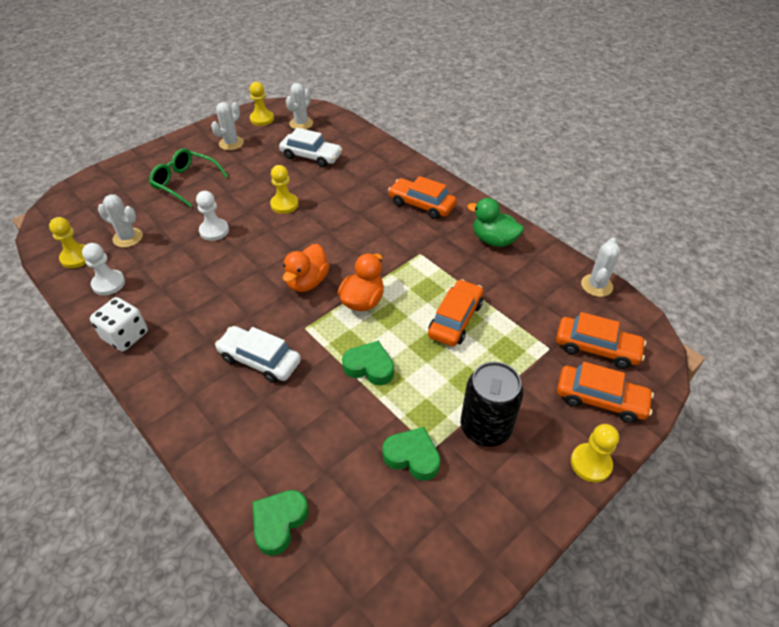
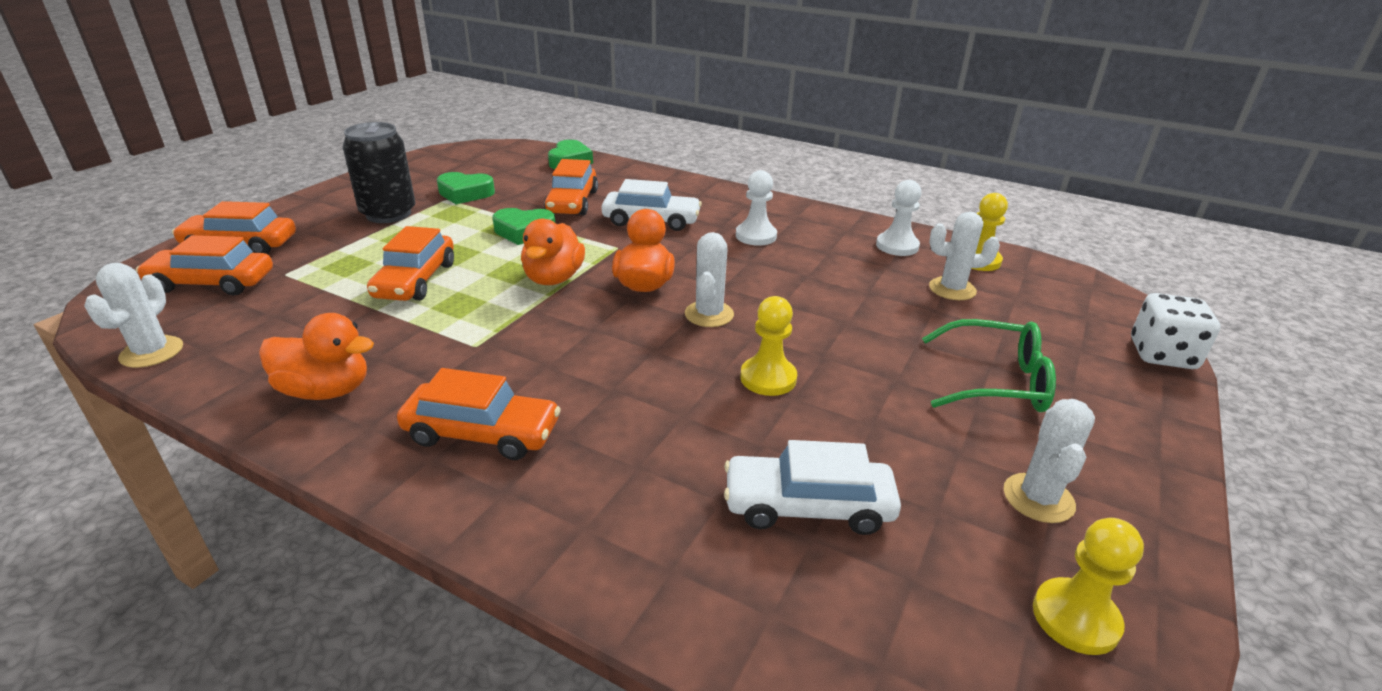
camera: 160 degrees right, 15 degrees down
(125, 336) = (813, 216): white dice -> white dice (1162, 354)
(214, 231) = (842, 318): white pawn -> white pawn (756, 236)
(301, 123) = (942, 632): white cactus -> white cactus (709, 314)
(313, 410) = (572, 202): none -> orange car
(493, 240) = (326, 391): green duck -> orange duck
(590, 463) = (282, 209): yellow pawn -> none

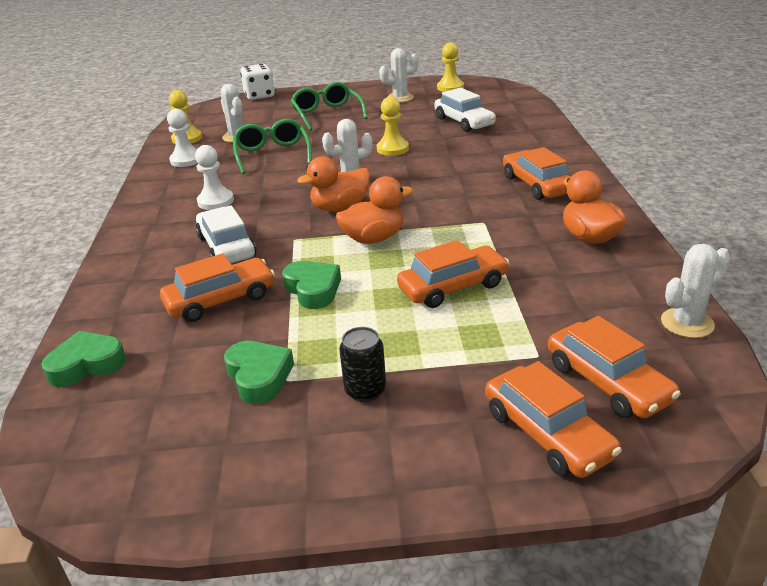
camera: 120 degrees left, 0 degrees up
(388, 214) = (365, 390): black can -> black can, size x0.57
(855, 293) = (272, 154): none -> green glasses

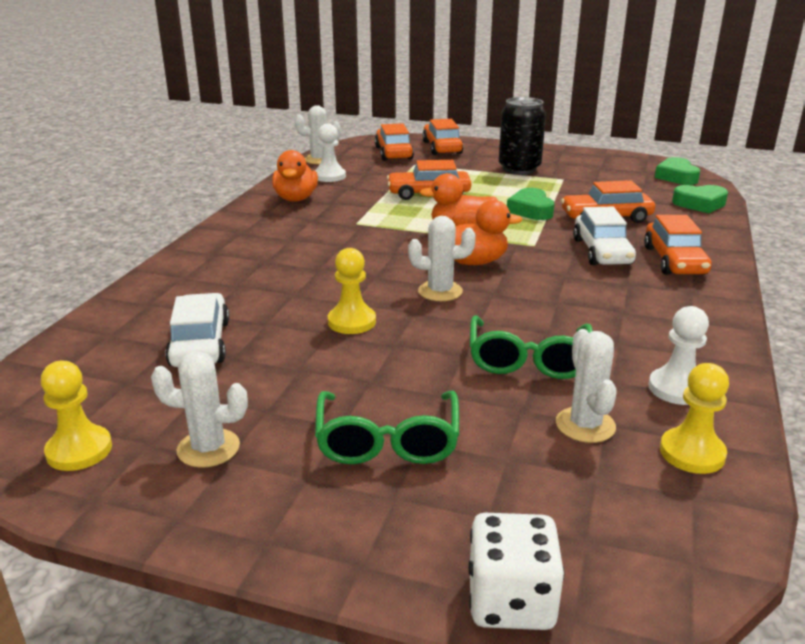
camera: 160 degrees left, 5 degrees down
(215, 201) = (617, 302): white pawn -> white pawn (329, 176)
(259, 376) = (580, 182): green heart -> green heart (676, 177)
(365, 390) = (519, 169): black can -> black can, size x1.76
(537, 185) = (264, 240): orange car -> orange car (674, 261)

